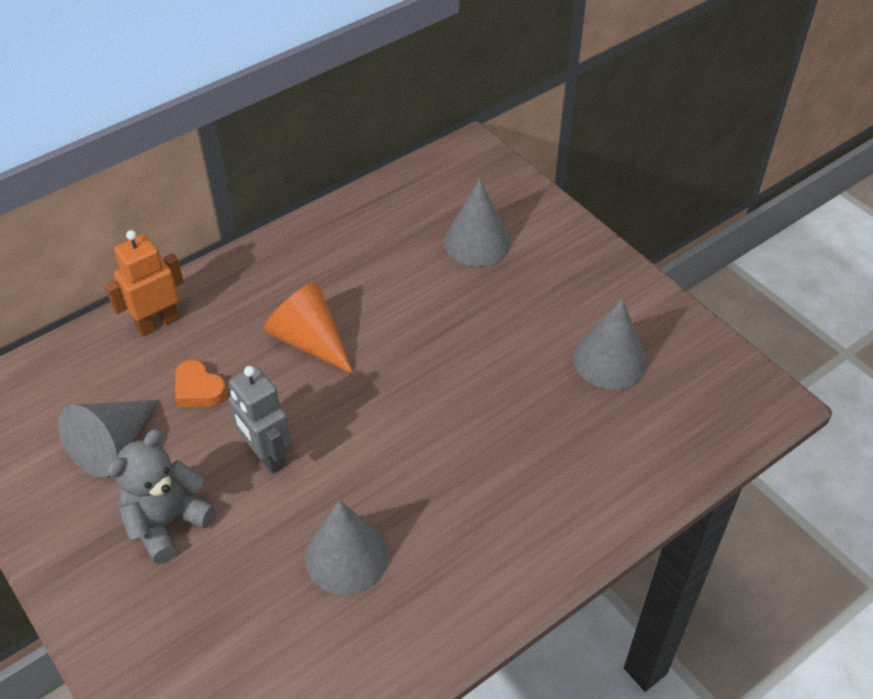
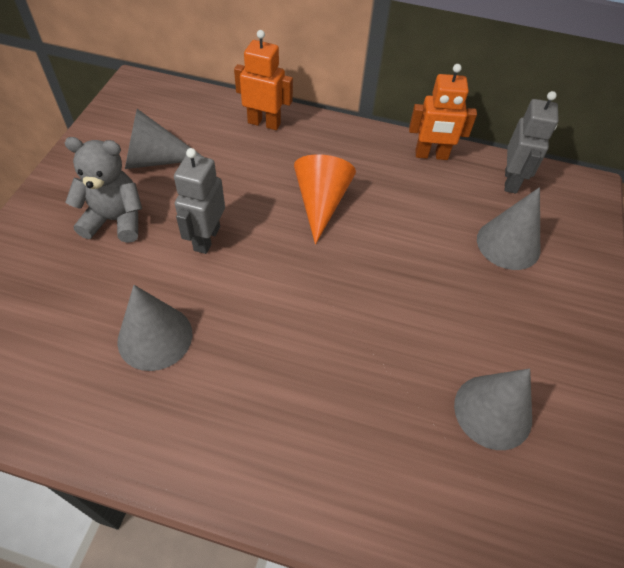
camera: 50 degrees right, 5 degrees up
(199, 389) = (230, 172): orange heart -> none
(333, 224) = (431, 155): none -> orange robot
(416, 192) = (511, 181): none -> grey robot

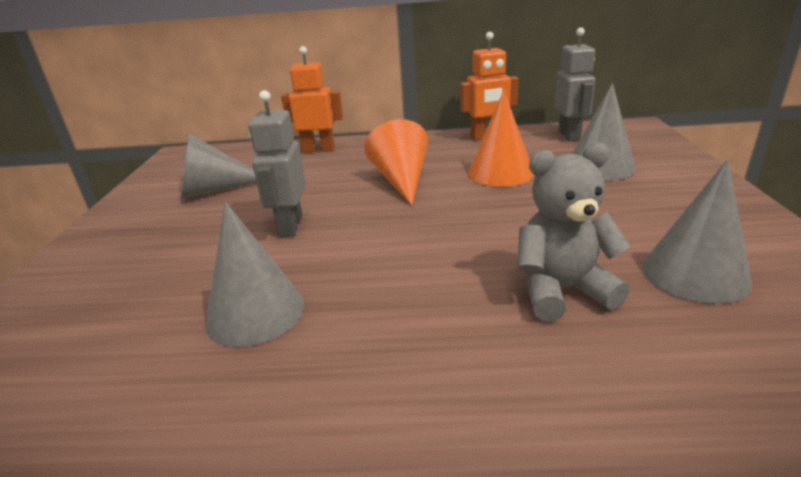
camera: 10 degrees left, 25 degrees down
(115, 220) = (178, 236): grey teddy bear -> grey teddy bear (561, 291)
(413, 222) = (500, 173): none -> orange cone

